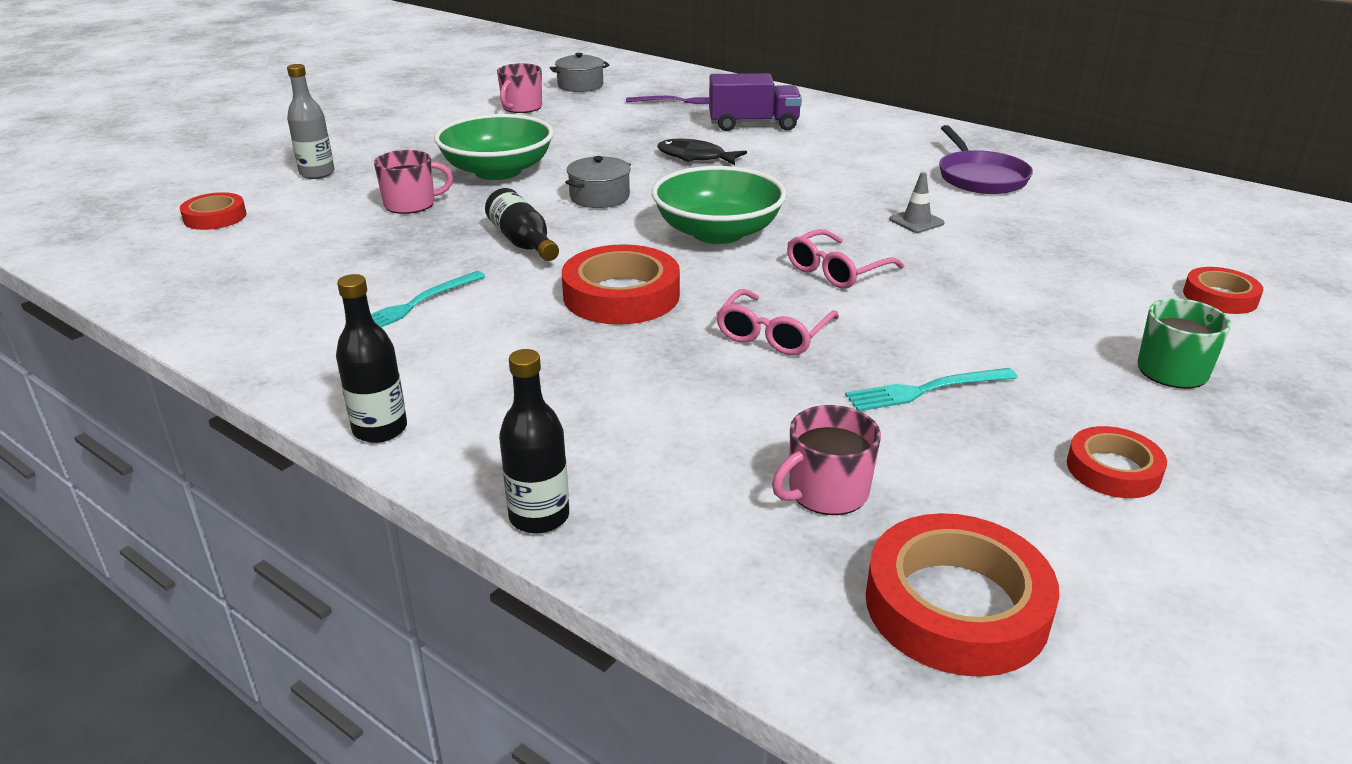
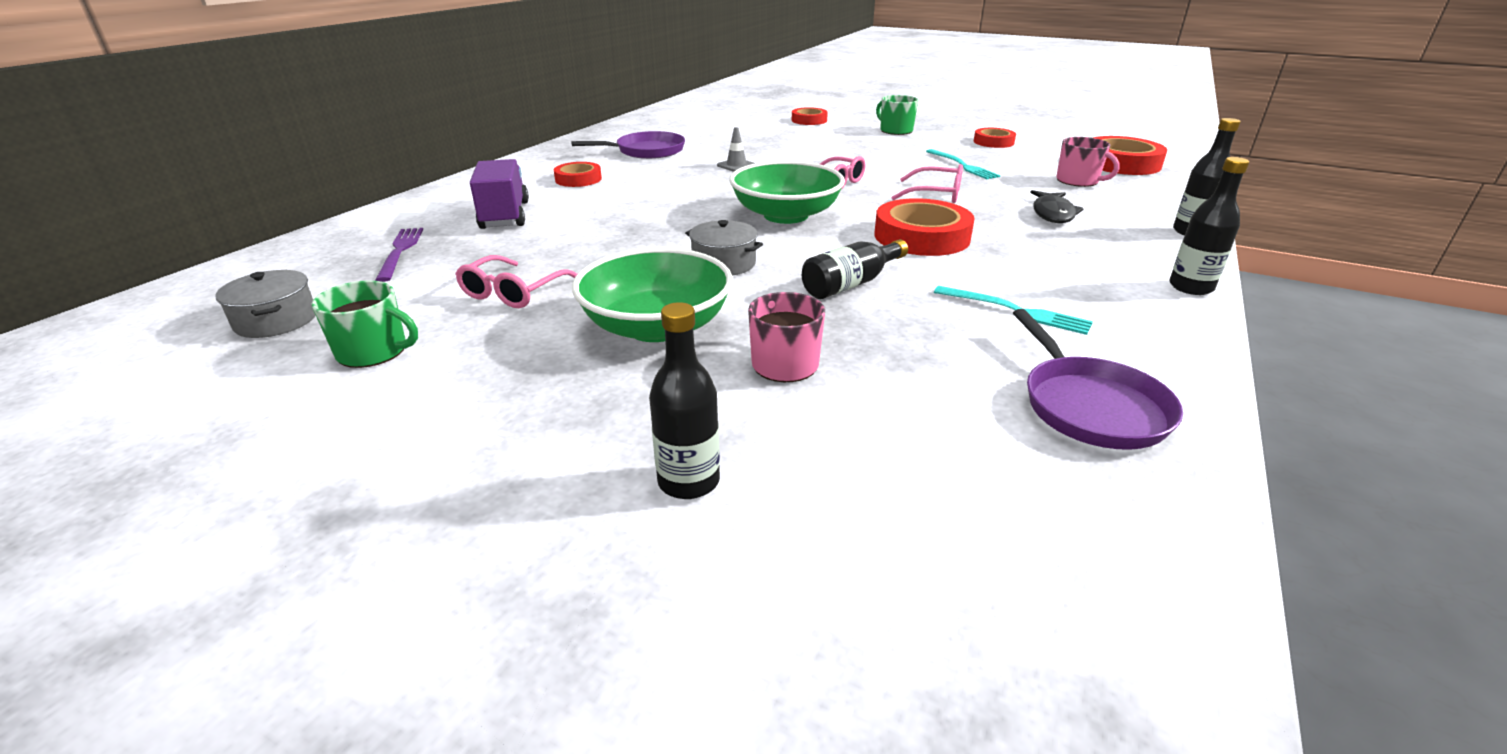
camera: 100 degrees left, 0 degrees up
(215, 217) = (913, 537): red tape -> red tape (578, 179)
(253, 296) = (1090, 406): none -> purple pan
(317, 173) = (688, 481): grey bottle -> black bottle
(521, 107) = (374, 352): pink mug -> green mug
(586, 133) = (514, 292): none -> pink glasses
(695, 157) = (604, 233): black fish -> black fish (1052, 214)

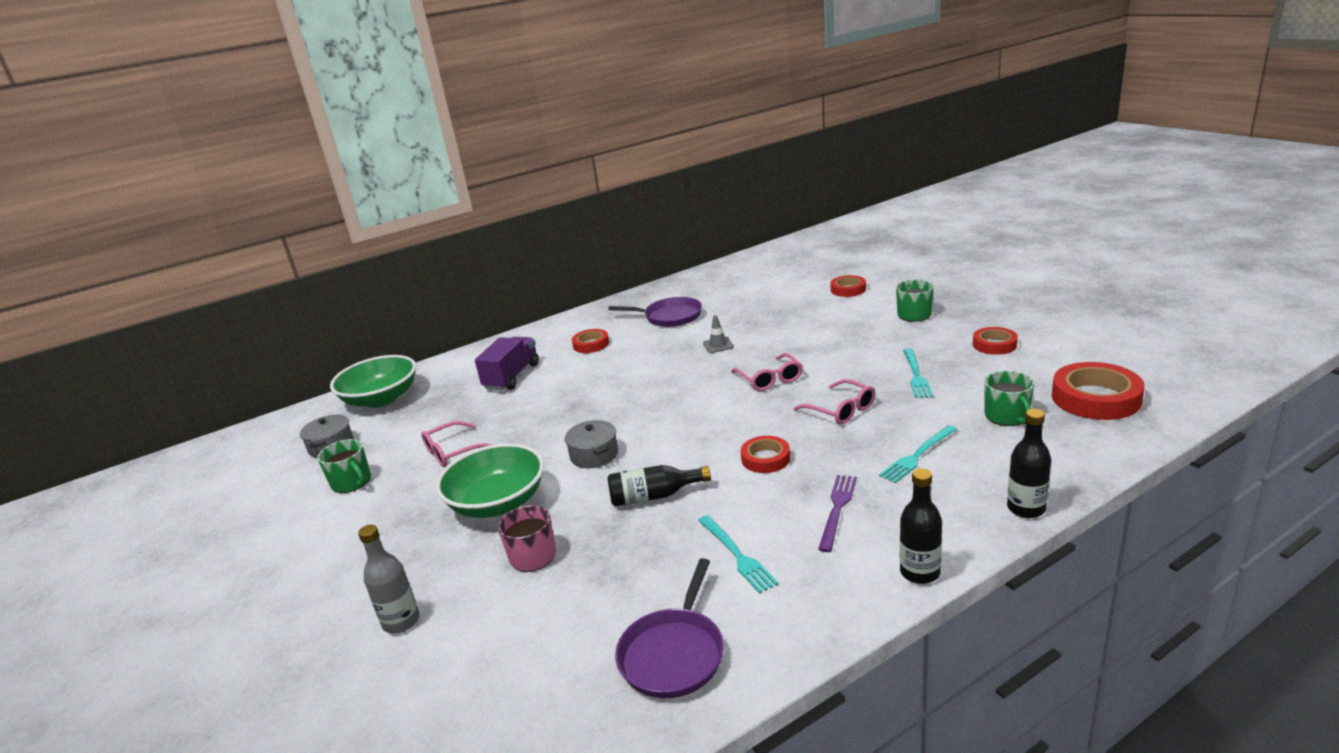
camera: 35 degrees right, 5 degrees down
(400, 251) = (429, 401): purple fork -> purple fork (837, 509)
(688, 481) = (401, 621): black bottle -> grey bottle
(785, 215) = (690, 412): green bowl -> green bowl (381, 399)
(921, 236) = (765, 458): red tape -> red tape, size x0.59
(1052, 214) = (917, 455): black fish -> turquoise fork
(1078, 181) = (1007, 416): pink mug -> green mug

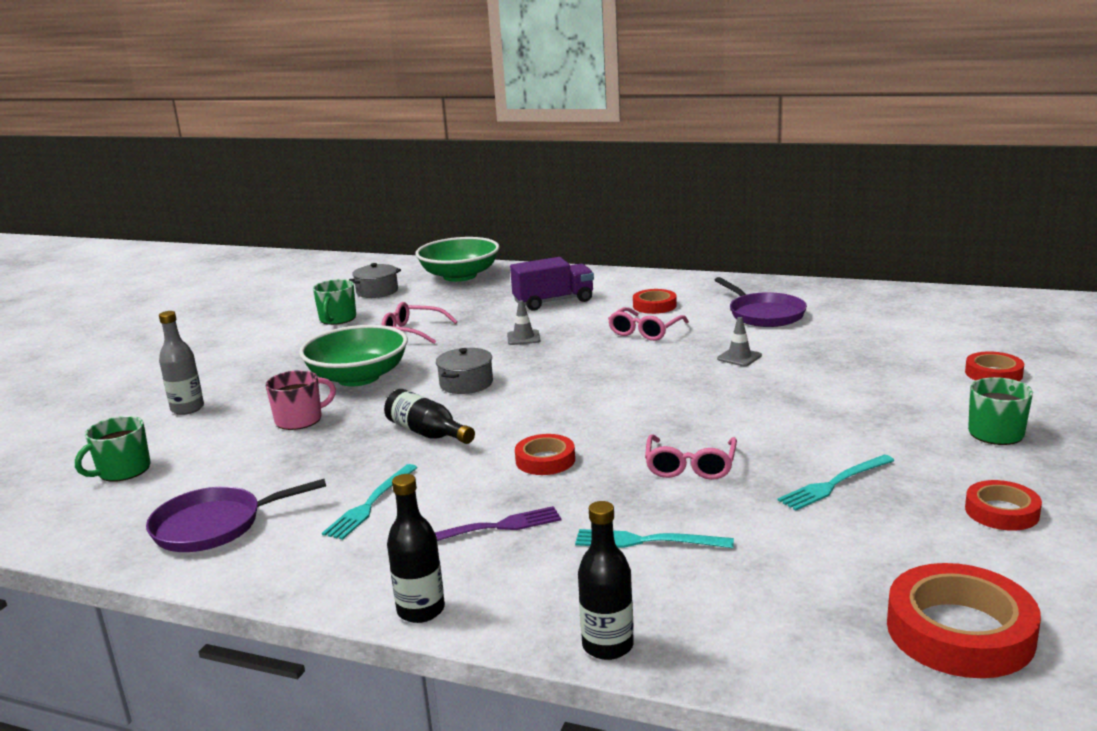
camera: 50 degrees right, 5 degrees down
(554, 408) = (523, 338): none -> grey traffic cone
(769, 379) = (705, 407): pink glasses -> pink glasses (645, 331)
(1007, 416) = (814, 574): green mug -> green mug (123, 471)

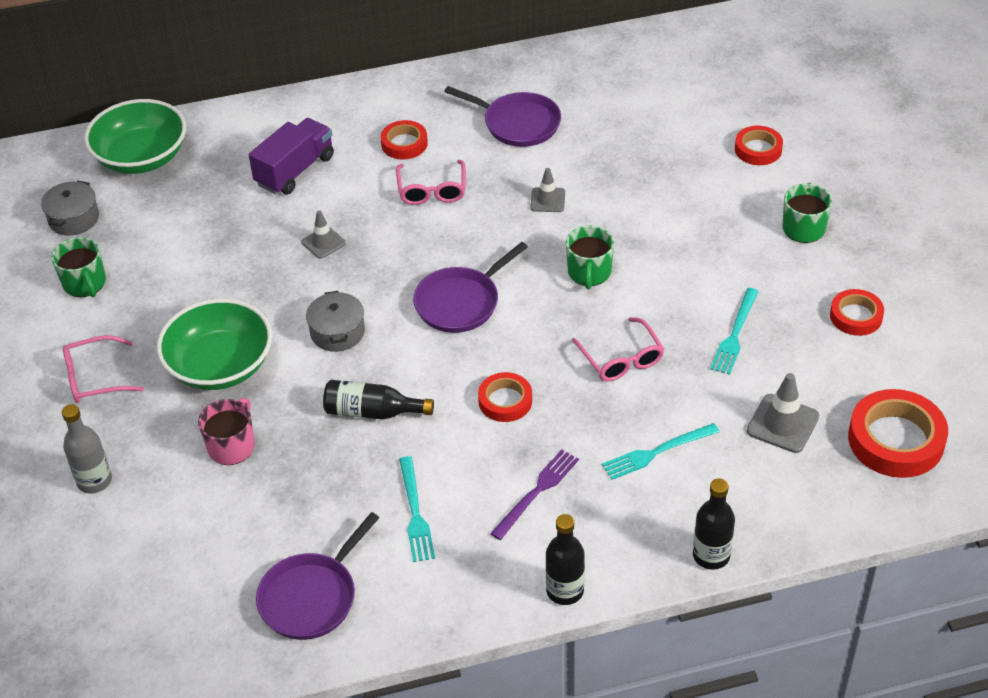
camera: 35 degrees left, 25 degrees up
(123, 471) = (141, 582): green mug -> green mug (589, 272)
(413, 332) = (197, 274): pink glasses -> pink glasses (95, 378)
(586, 393) = (460, 303): none -> purple pan
(818, 567) = (782, 424): none -> grey traffic cone

